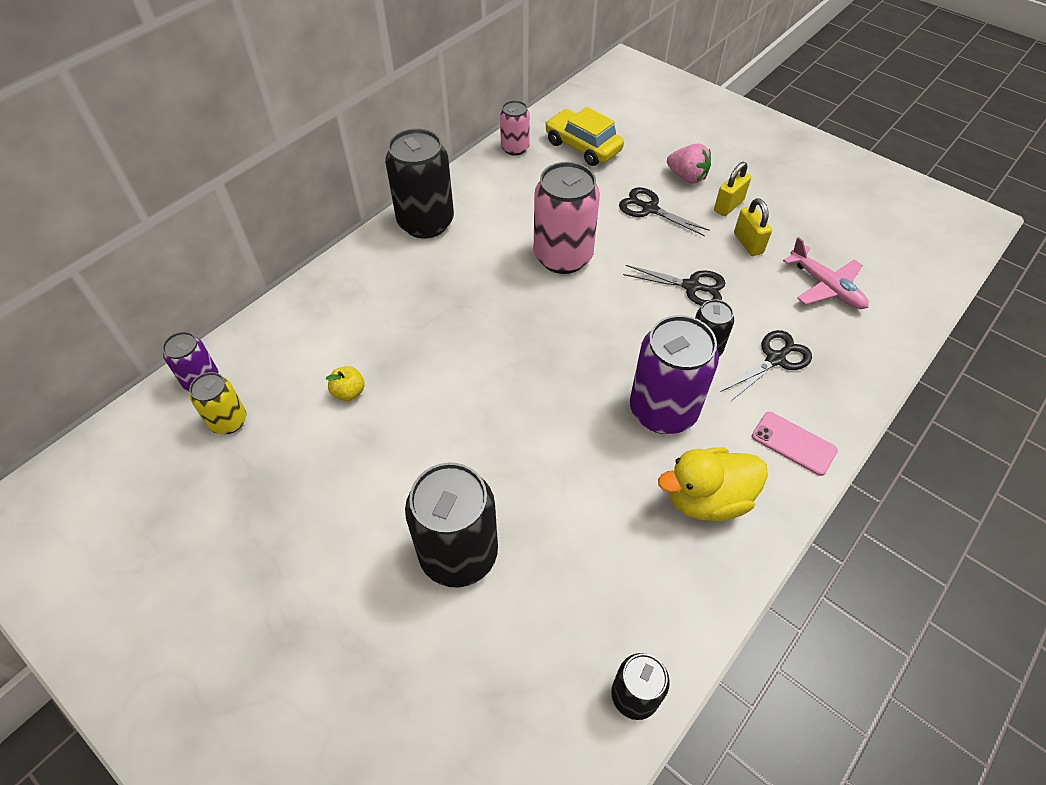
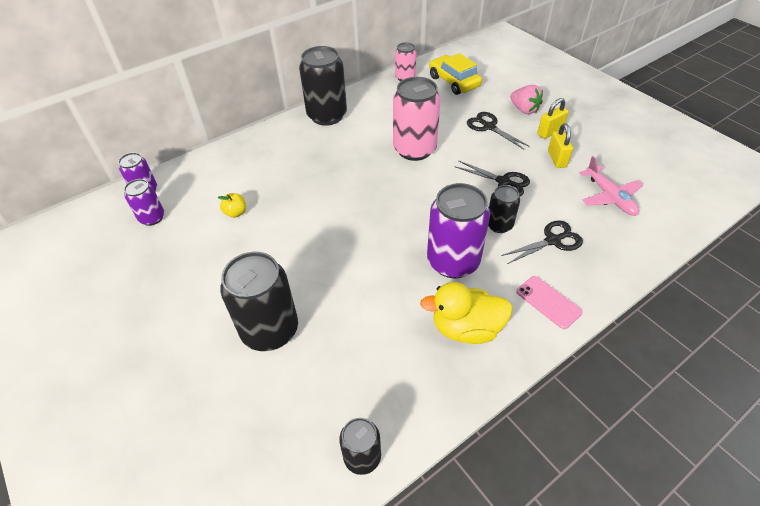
camera: 15 degrees right, 5 degrees down
(228, 421) = (152, 218): yellow can -> purple can

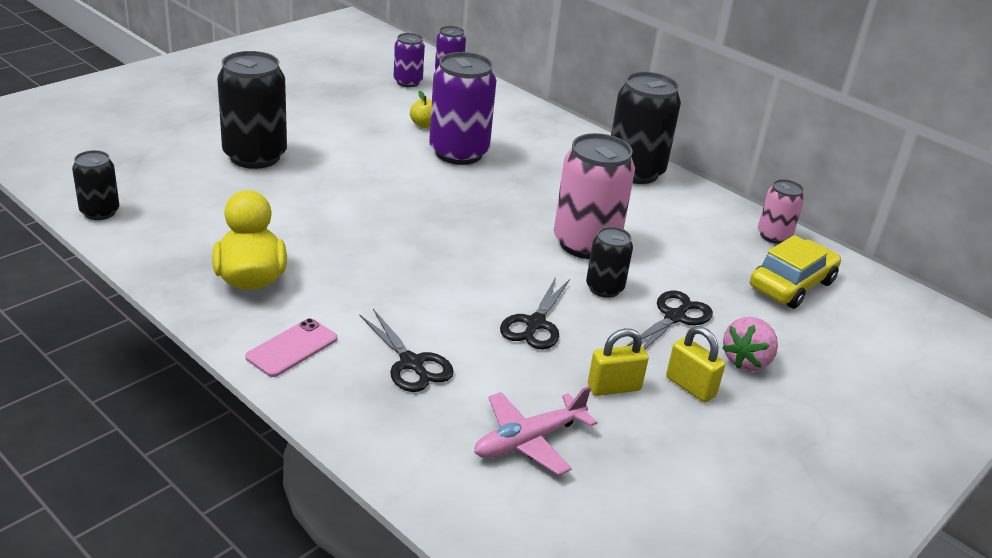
camera: 75 degrees right, 15 degrees down
(453, 261) = (360, 272): purple can -> purple can (458, 153)
(499, 225) = (436, 314): black can -> black can (604, 288)

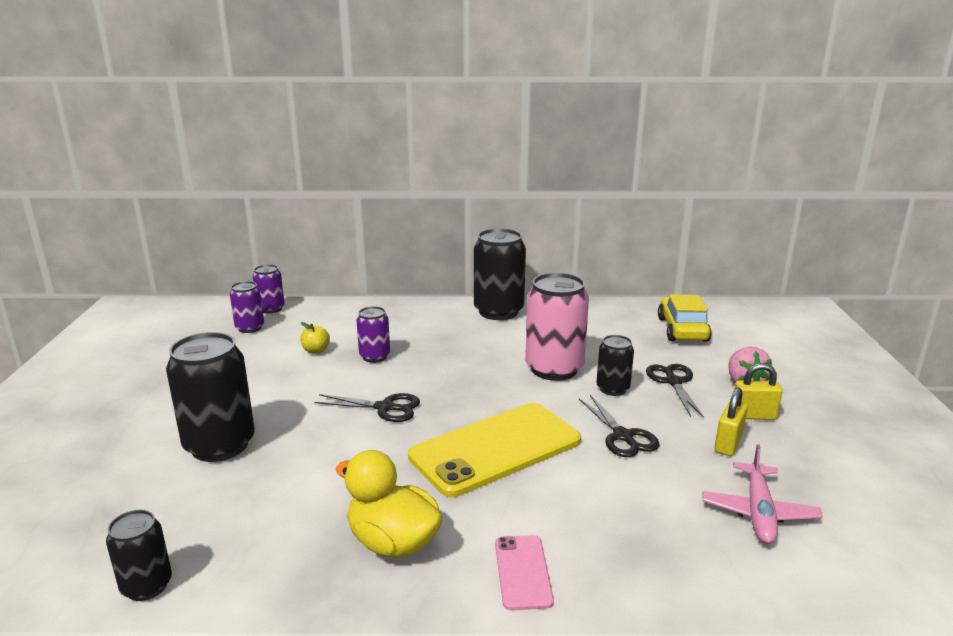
camera: 40 degrees left, 10 degrees down
(411, 363) = (612, 517): black scissors -> black scissors (385, 408)
(421, 269) = (496, 448): none -> yellow phone
(458, 153) = (374, 356): purple can -> purple can, size x0.54
(774, 236) = (626, 308): pink can -> none

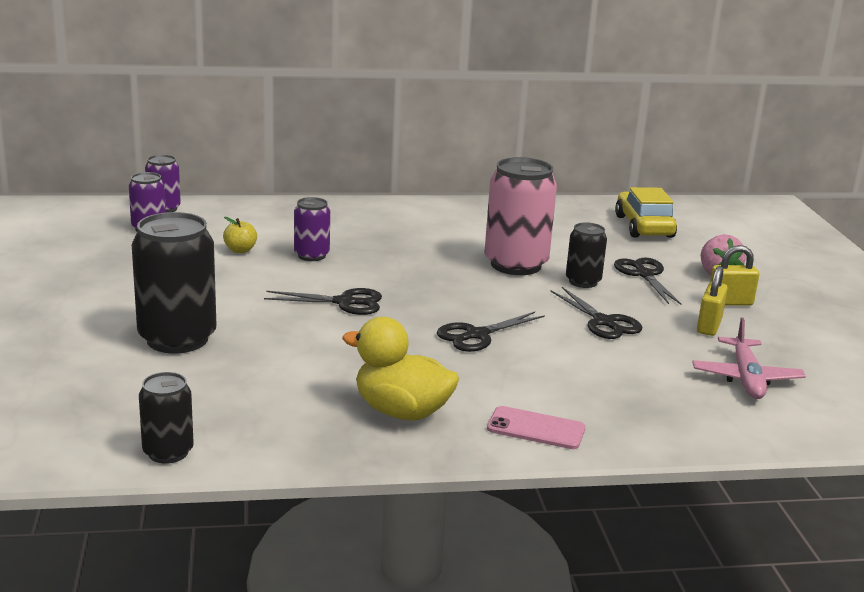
camera: 10 degrees left, 0 degrees up
(496, 448) = (477, 335): yellow phone -> black scissors
(498, 311) = (436, 210): black can -> none
(522, 572) = (536, 428): pink phone -> pink phone turned 60 degrees counterclockwise

